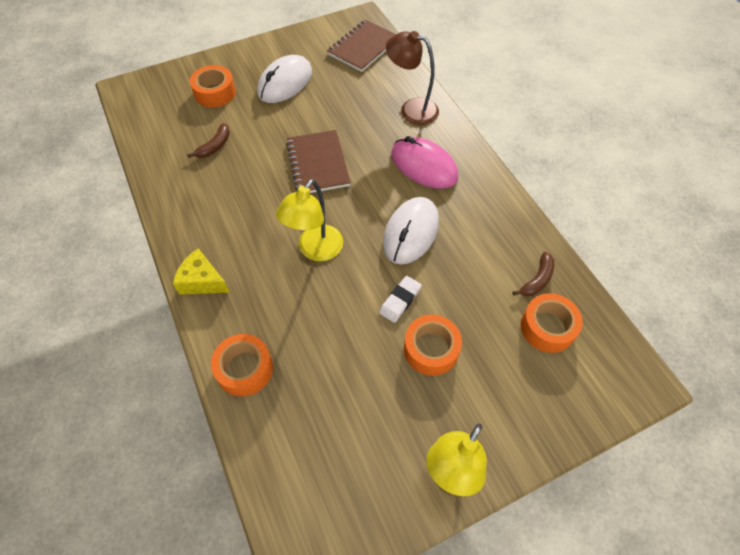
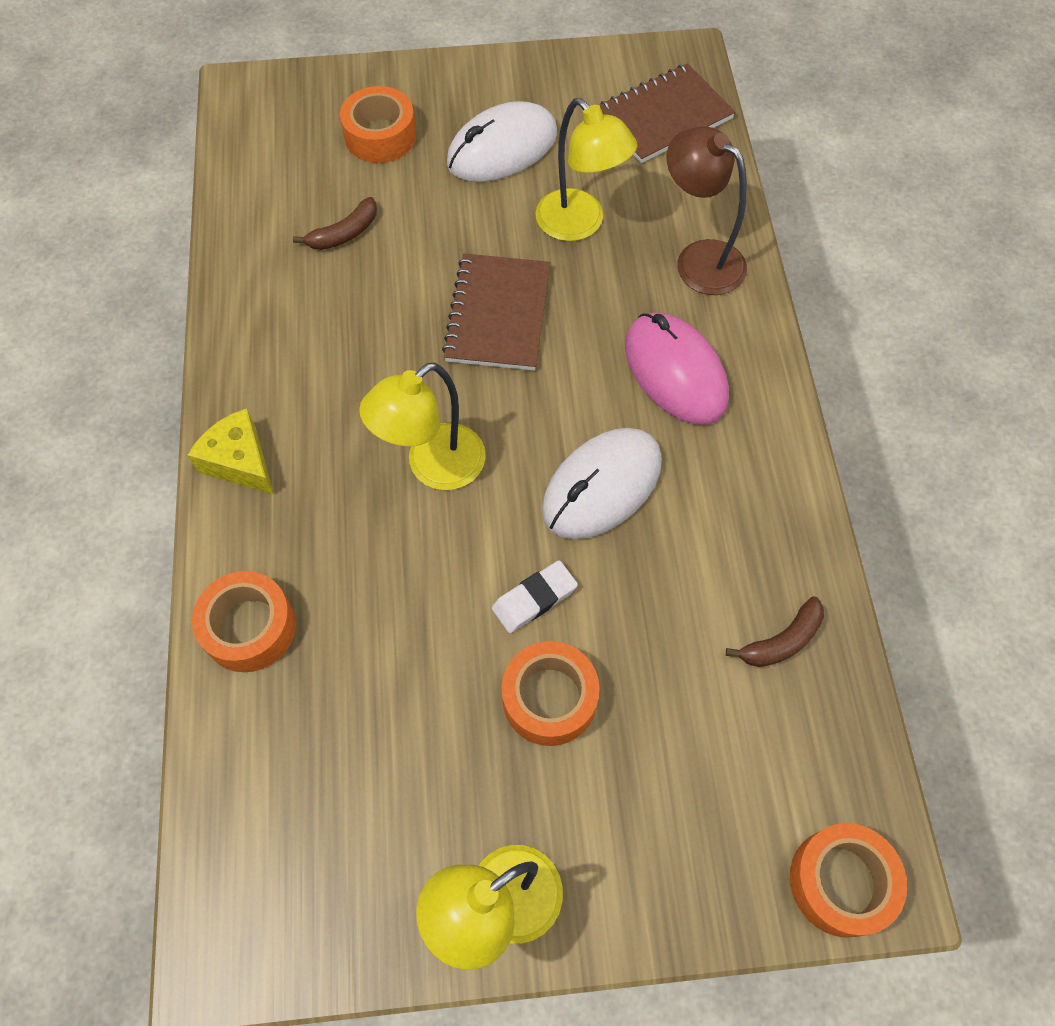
camera: 20 degrees right, 5 degrees up
(342, 109) = (579, 225): none -> yellow lamp
(547, 327) = (761, 730): orange tape -> orange tape (841, 882)

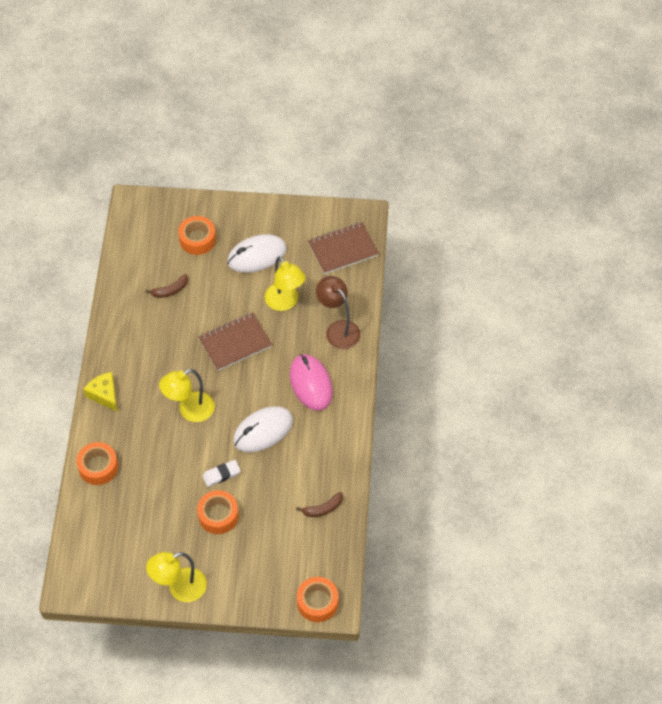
camera: 10 degrees right, 5 degrees down
(498, 314) = (235, 343): brown notebook -> brown notebook turned 45 degrees clockwise

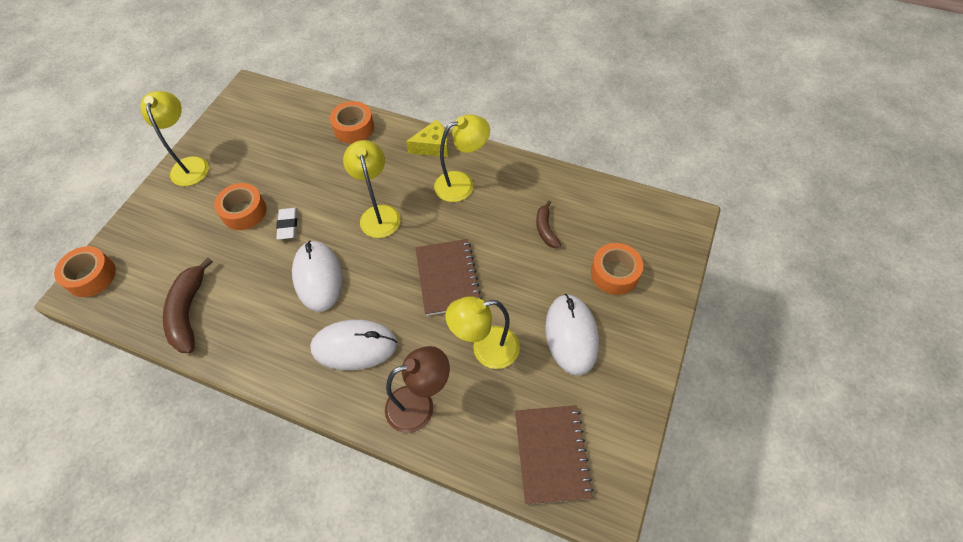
camera: 110 degrees right, 0 degrees up
(140, 360) = (462, 184): none -> yellow lamp
(311, 383) = (354, 346): pink mouse -> white mouse
(323, 509) = (189, 312): brown banana -> brown banana, size x1.75

